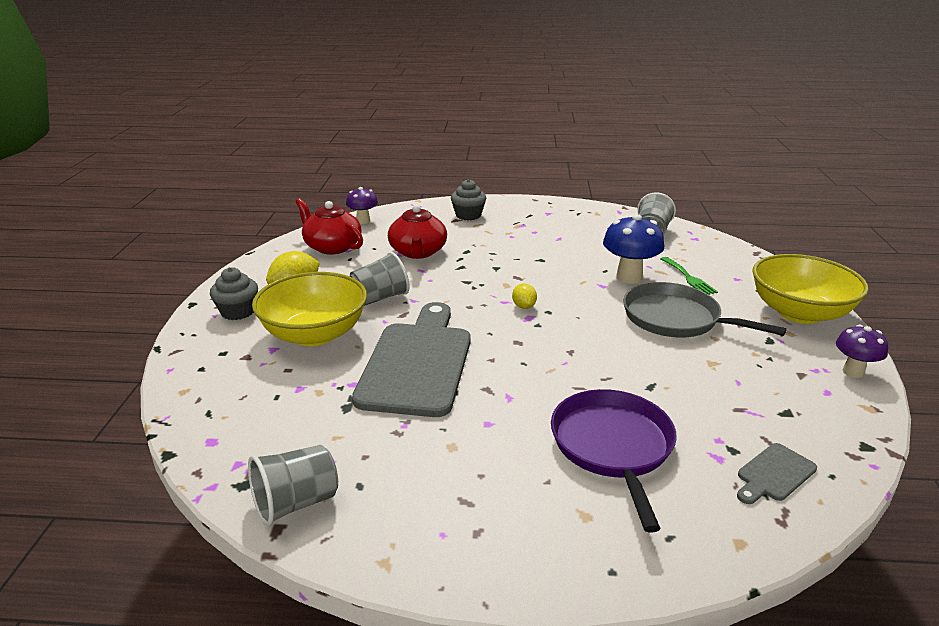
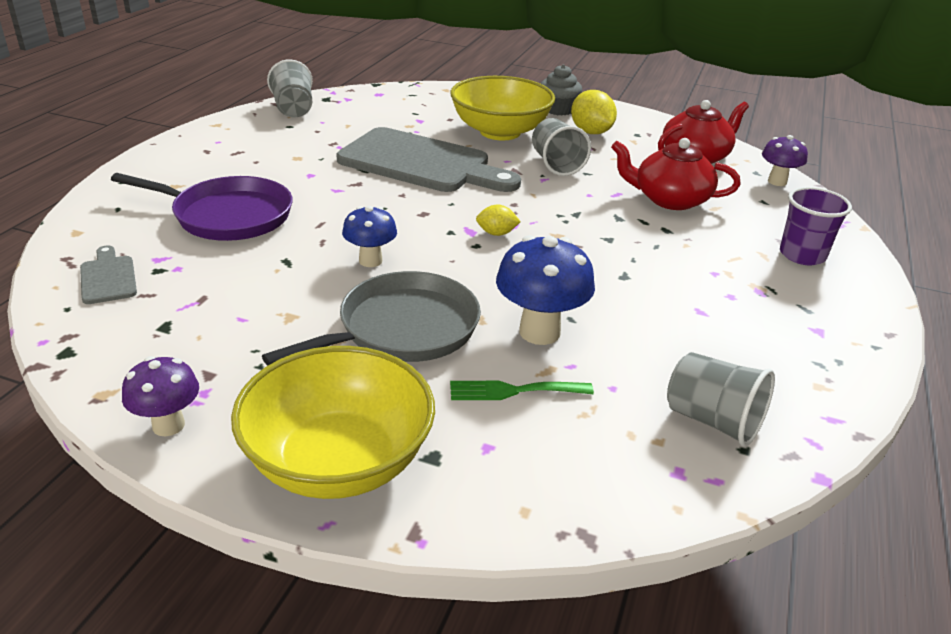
camera: 105 degrees right, 5 degrees up
(468, 215) = (802, 255): grey cupcake -> purple cup
(611, 348) = (370, 261): none -> blue mushroom

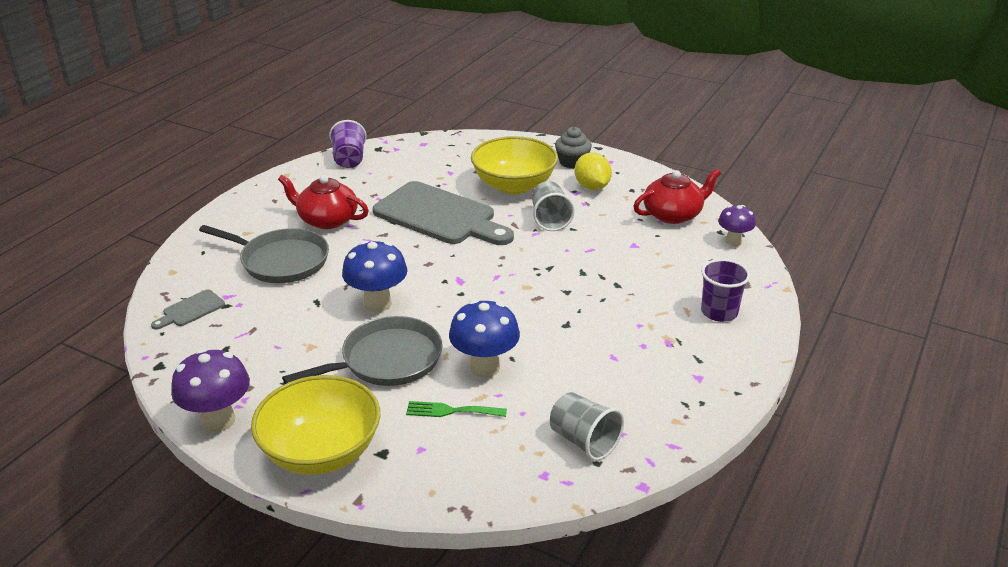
camera: 10 degrees right, 0 degrees up
(108, 277) = (191, 310): grey cutting board -> grey cutting board turned 120 degrees counterclockwise
(168, 425) = (218, 420): purple mushroom -> purple mushroom, size x1.59
(228, 216) = (281, 261): purple pan -> grey pan
(293, 109) = (349, 159): grey cup -> purple cup
(370, 261) = (377, 304): blue mushroom -> blue mushroom, size x1.59
(496, 233) = (479, 283): yellow lemon -> none
(670, 199) = (632, 256): red teapot -> red teapot (327, 220)

